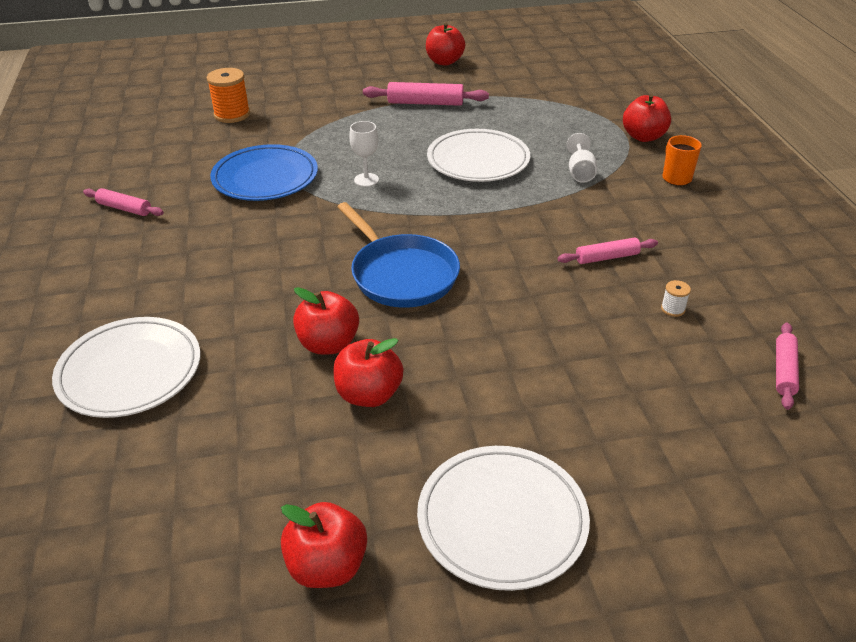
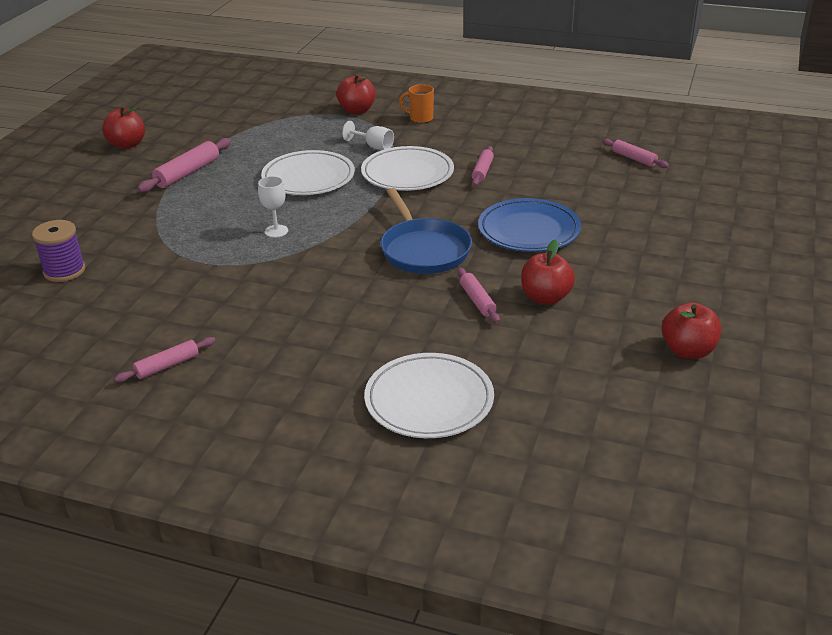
camera: 60 degrees left, 5 degrees down
(232, 115) = (64, 271): orange spool -> purple spool
(265, 178) = (210, 278): blue plate -> blue plate (529, 230)
(328, 344) = (477, 301): red apple -> pink rolling pin
(402, 274) = (424, 250): blue pan -> blue pan turned 75 degrees clockwise
(502, 520) = (688, 281): white plate -> white plate (407, 173)
(673, 309) = (554, 169): white spool -> none

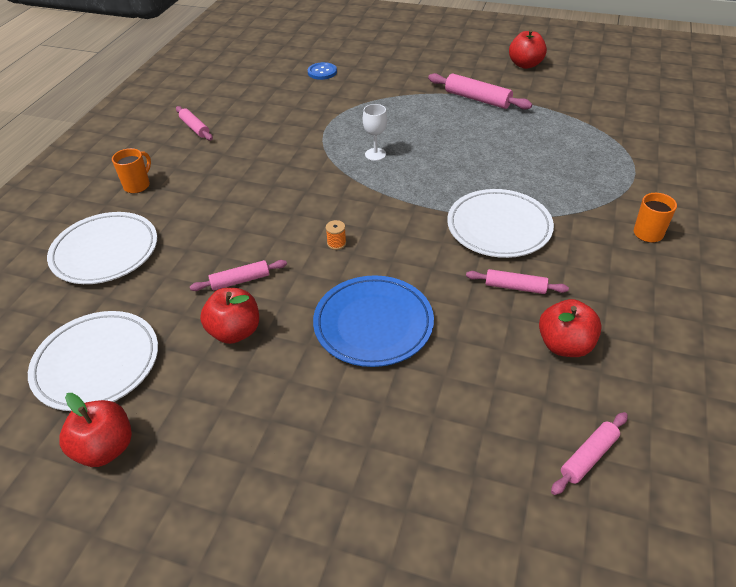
camera: 90 degrees right, 10 degrees up
(64, 271) = (322, 72): purple spool -> blue button
(296, 397) = (137, 185): none -> orange mug
(308, 178) = (478, 163): white plate -> white plate (97, 363)
(357, 110) = (650, 183): red apple -> red apple (564, 345)
(373, 146) = (559, 200): white goblet -> none
(424, 250) = (336, 243): blue pan -> orange spool

